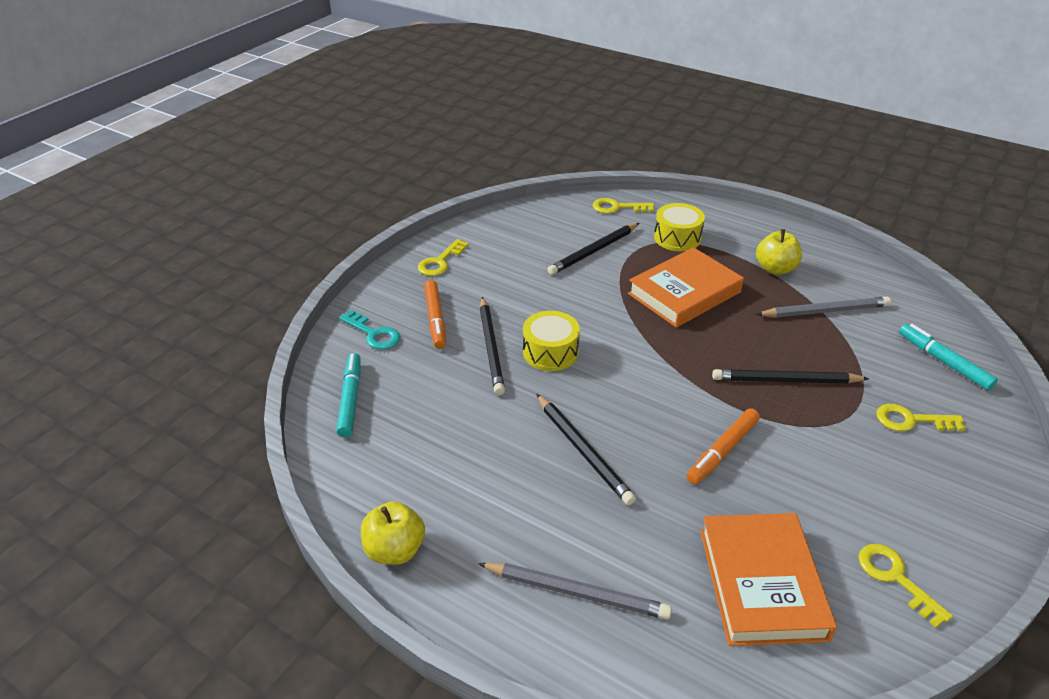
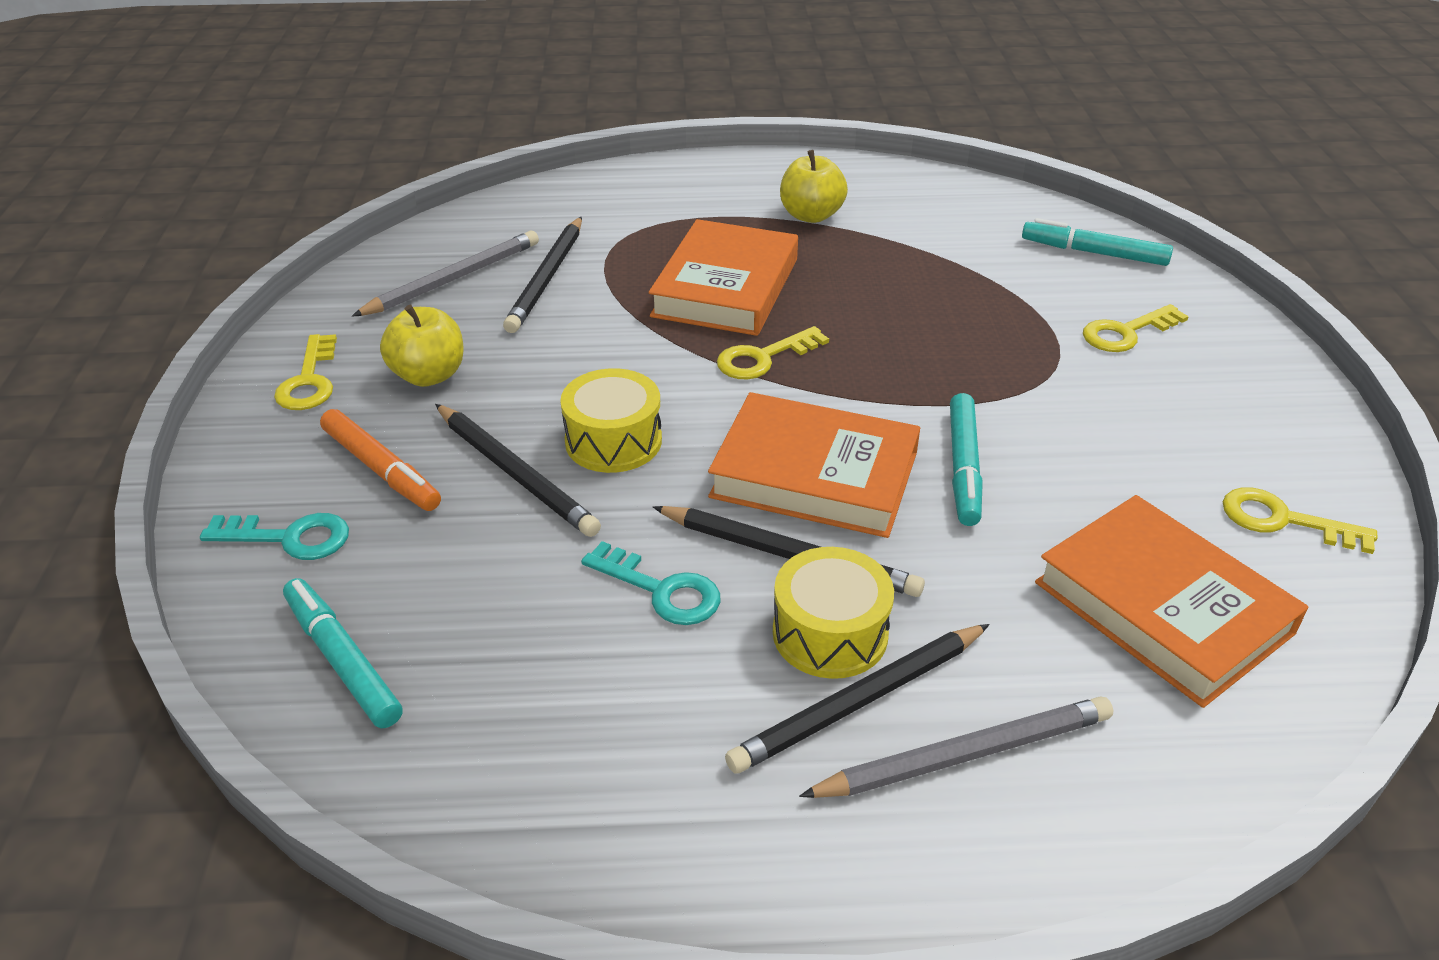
camera: 35 degrees left, 0 degrees up
(395, 550) = (645, 856): yellow apple -> yellow apple (429, 375)
(507, 437) = (661, 590): none -> turquoise key
(617, 207) = (527, 208): yellow key -> yellow key (763, 358)
(635, 416) = (814, 475): none -> orange book
(677, 238) = (649, 220): yellow drum -> yellow drum (830, 633)
(722, 451) = (963, 467): orange marker -> turquoise marker
(786, 380) = (952, 346): black pencil -> black pencil (859, 701)
(824, 311) = (916, 245): grey pencil -> grey pencil (453, 279)

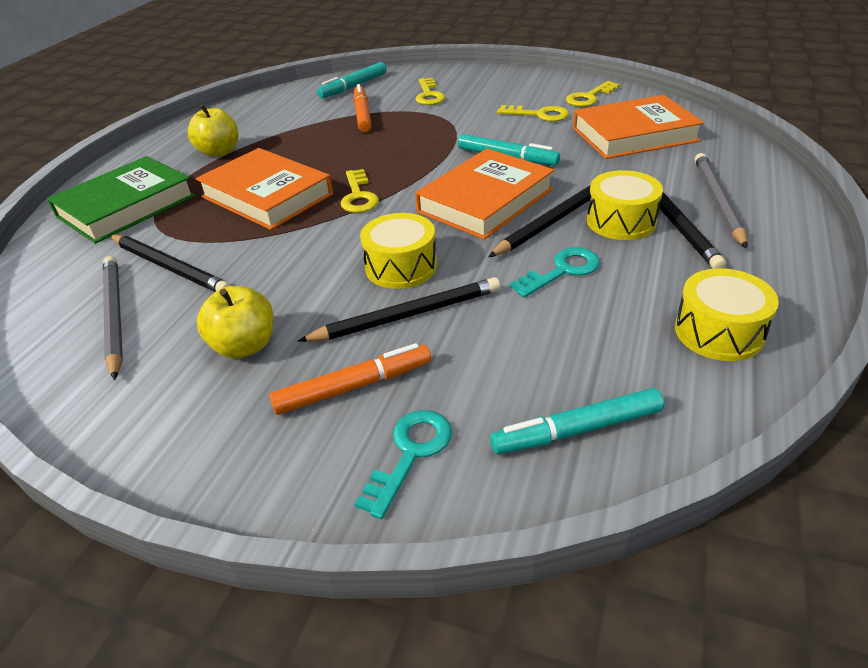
camera: 65 degrees left, 0 degrees up
(309, 380) = (184, 424): yellow key -> yellow key (539, 115)
(569, 782) = (719, 332): none -> yellow drum
(652, 204) = (126, 206): none -> green book
(1004, 290) = (362, 114): none -> orange marker

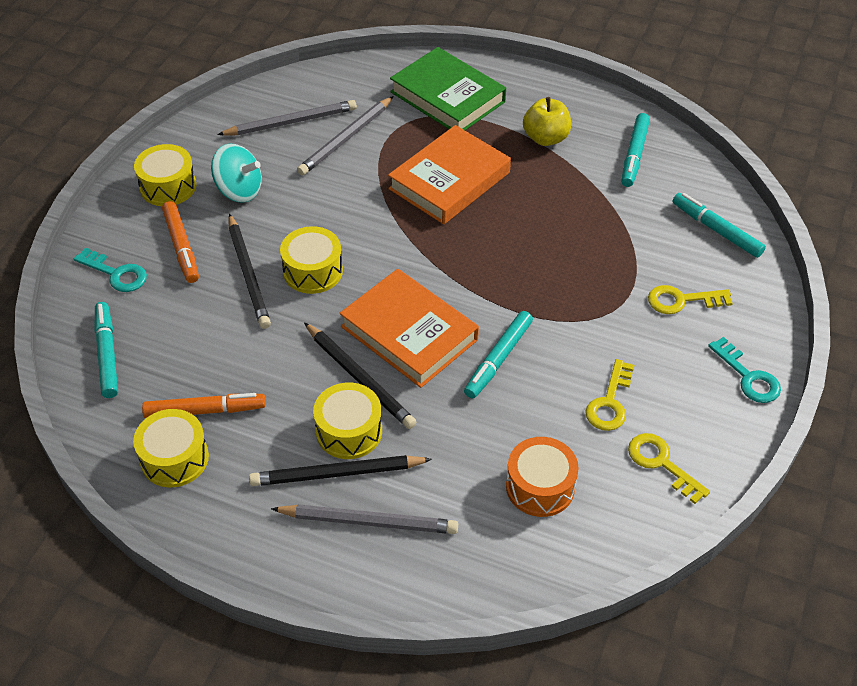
camera: 90 degrees right, 10 degrees up
(169, 267) = (346, 138): black pencil -> grey pencil
(215, 426) = (168, 186): none -> yellow drum
(244, 346) = (239, 191): yellow apple -> turquoise spinning top
(257, 115) = (634, 155): none -> turquoise marker
(358, 196) = (436, 242): yellow key -> none
(362, 114) = (628, 240): orange marker -> orange marker (205, 411)
(562, 271) = (280, 373): turquoise key -> turquoise key (748, 377)
(634, 134) = (540, 487): orange book -> orange drum

